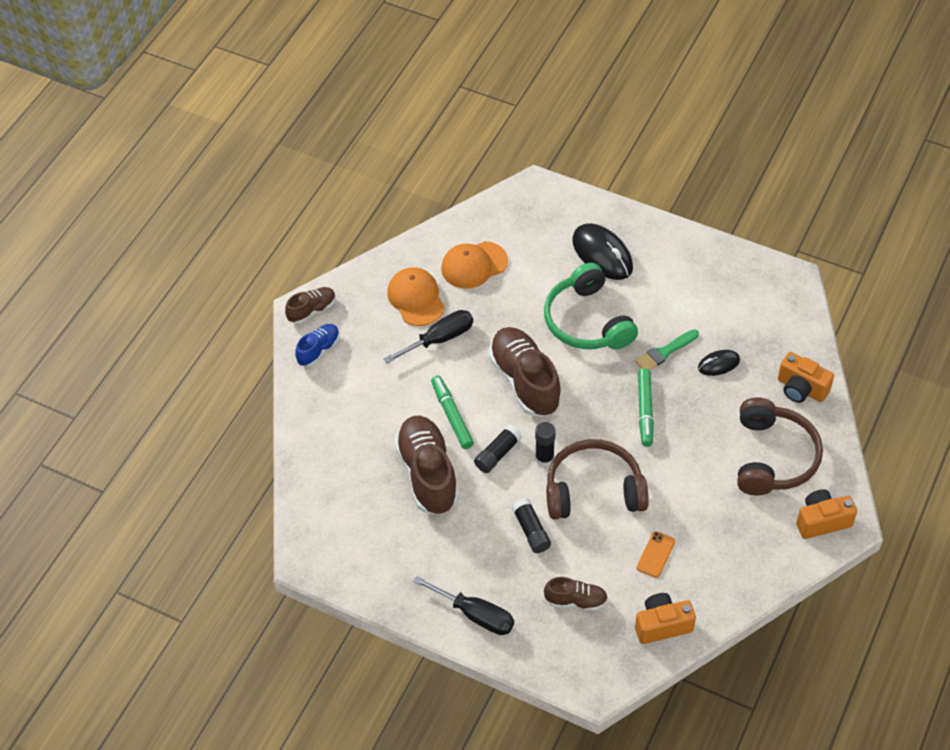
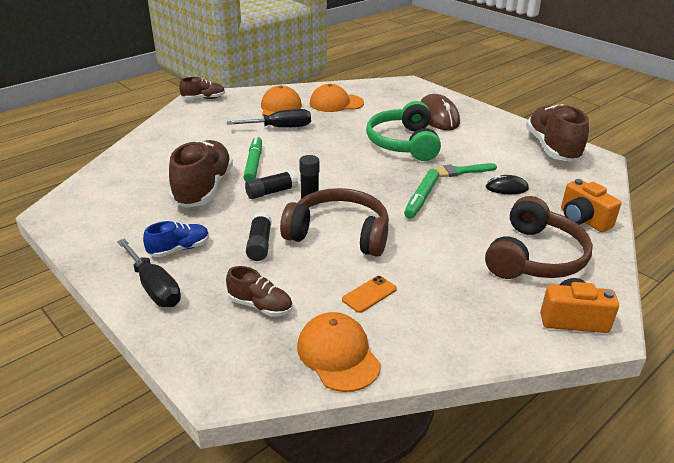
camera: 20 degrees right, 20 degrees down
(318, 350) = (189, 114): blue shoe -> blue shoe (179, 249)
(525, 381) = (328, 160): brown shoe -> brown shoe (552, 148)
(602, 254) = (438, 117): black mouse -> brown mouse
(662, 625) = (338, 355): orange camera -> orange cap

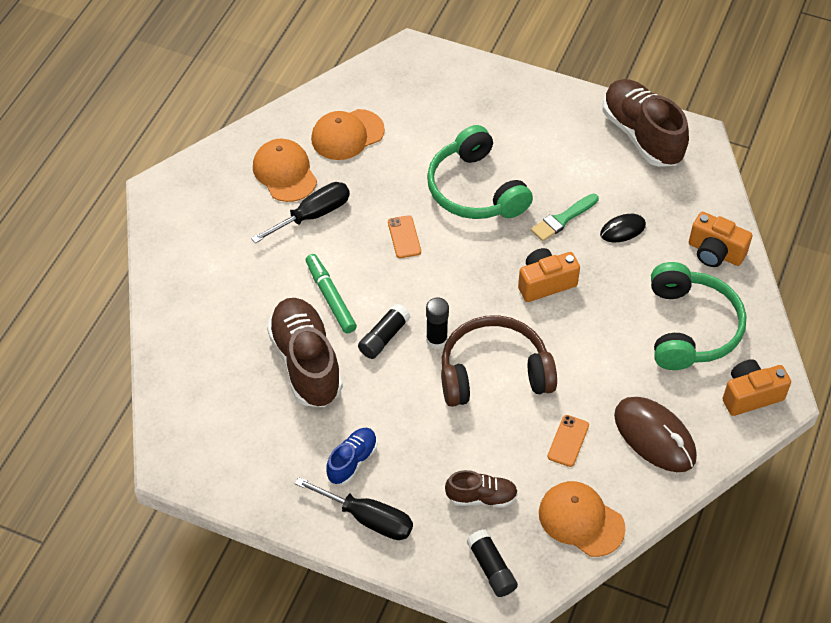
camera: 25 degrees left, 20 degrees up
(204, 99) = (169, 190): brown shoe -> none
(259, 244) = (426, 420): black glue stick -> black glue stick (491, 568)
(333, 151) = (404, 237): none -> orange phone
(421, 198) = (545, 283): green marker -> orange camera
(438, 117) = (487, 118): brown mouse -> brown mouse (654, 436)
(535, 257) = (691, 327): brown headphones -> green headphones

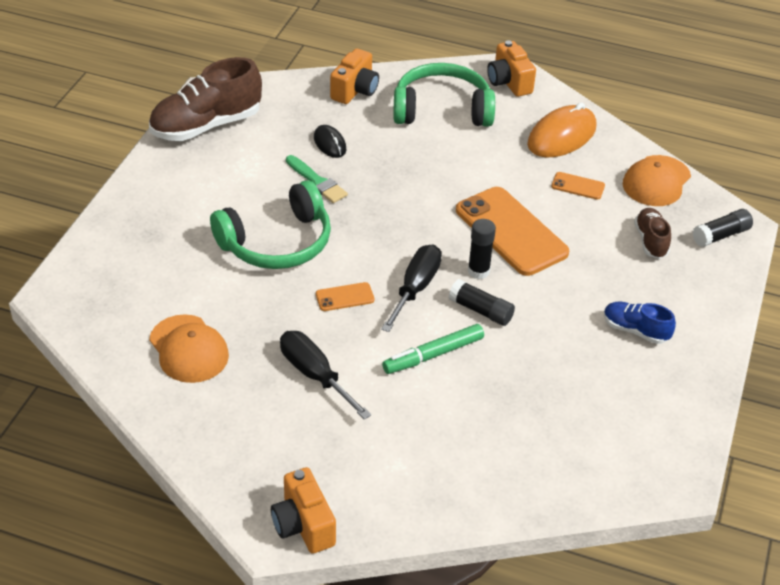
camera: 95 degrees left, 10 degrees down
(284, 172) = (247, 405): orange cap -> none
(306, 363) = (523, 371): brown shoe -> none
(368, 518) = (695, 317): black screwdriver -> black screwdriver (415, 288)
(494, 372) = (511, 231): brown headphones -> orange phone
(545, 283) = (399, 195): orange camera -> orange camera (303, 525)
(654, 436) = (561, 136): brown mouse -> orange mouse

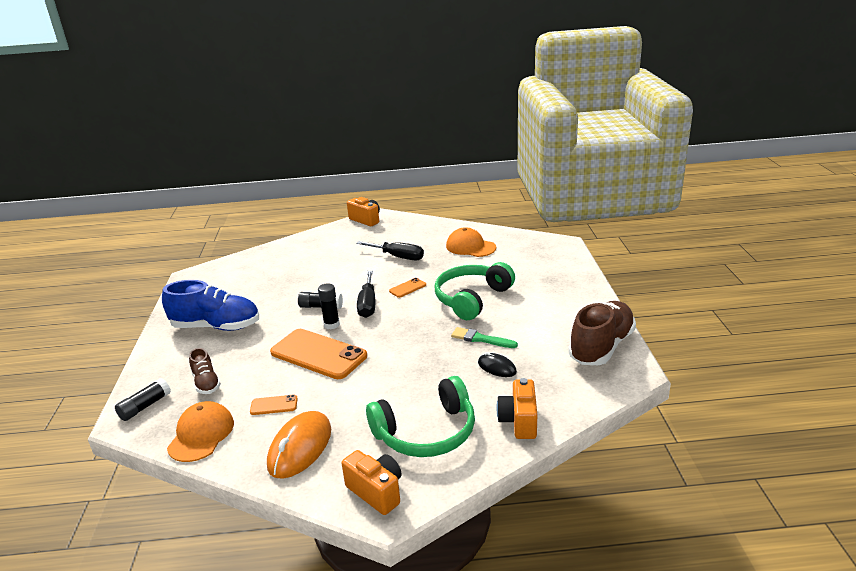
camera: 160 degrees right, 15 degrees down
(433, 355) = (339, 281): green marker -> none
(635, 330) = (216, 326): blue shoe -> blue shoe, size x1.92

